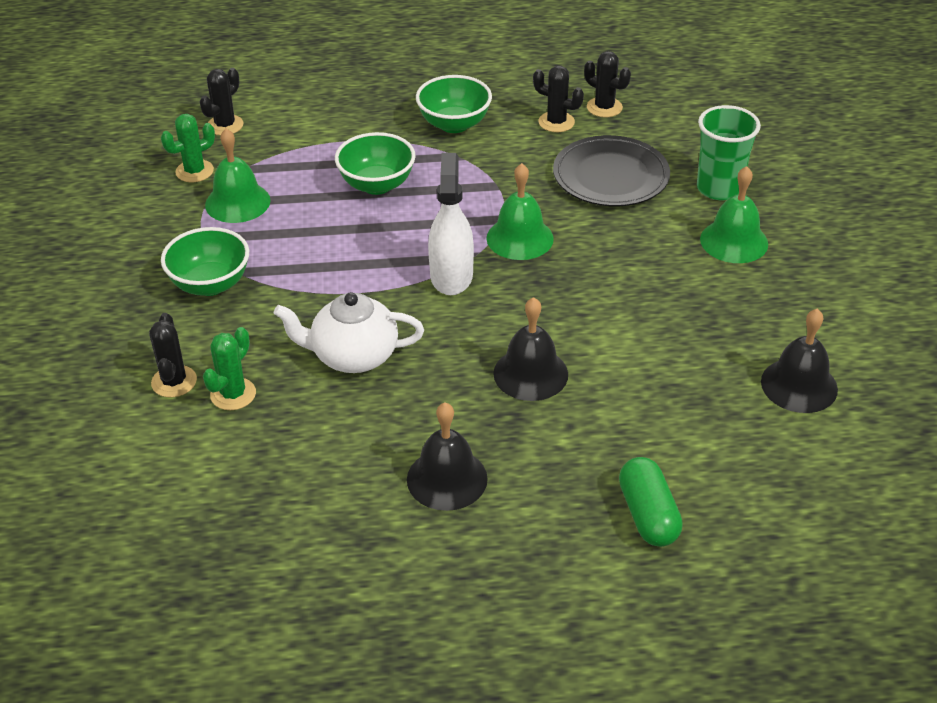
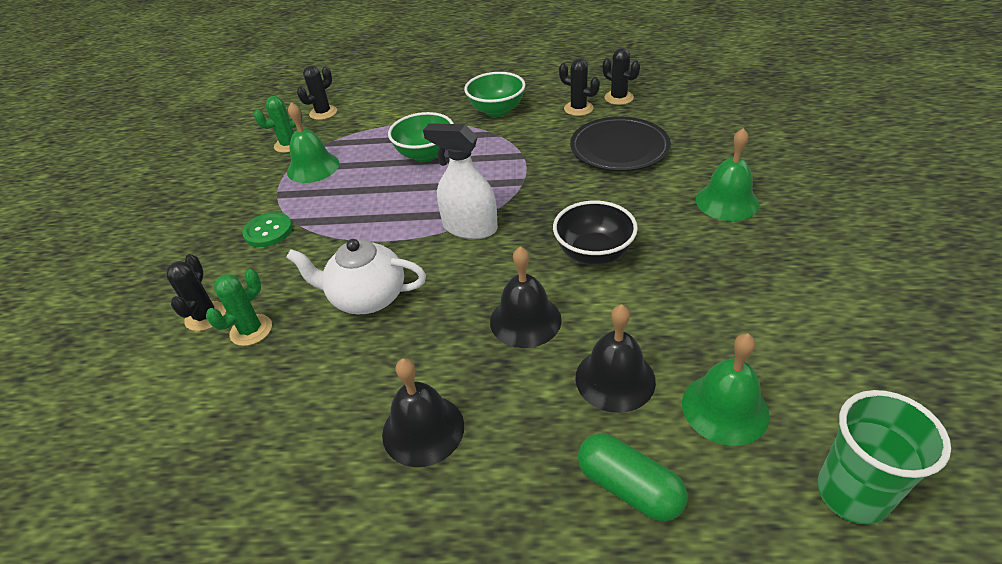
camera: 10 degrees right, 0 degrees up
(210, 284) = (268, 231): green bowl -> green button
(451, 276) = (470, 228): white spray bottle -> white spray bottle turned 75 degrees counterclockwise
(520, 238) = (535, 197): green bell -> green bell (725, 408)
(594, 302) = (593, 254): none -> black bowl
(648, 515) = (629, 487): green capsule -> green capsule turned 45 degrees counterclockwise
(719, 188) = (713, 158): green cup -> green cup (852, 494)
(799, 385) = (795, 342): black bell -> black bell (615, 379)

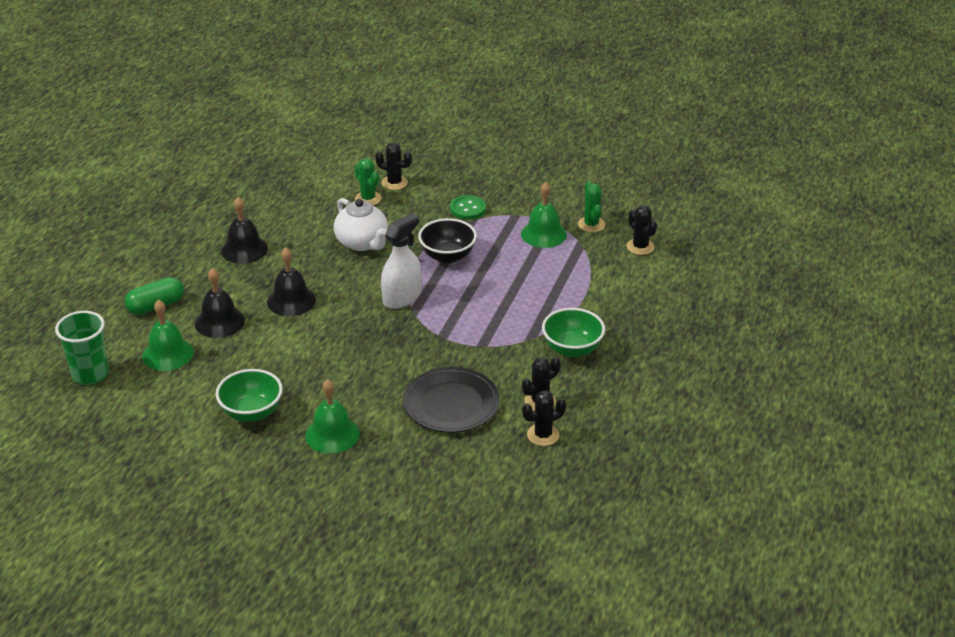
camera: 105 degrees right, 5 degrees down
(366, 297) = (362, 243): white teapot -> white teapot turned 120 degrees clockwise
(425, 154) = (521, 293): green bowl -> green bowl (251, 412)
(593, 254) = (328, 346): black bowl -> black bowl (447, 256)

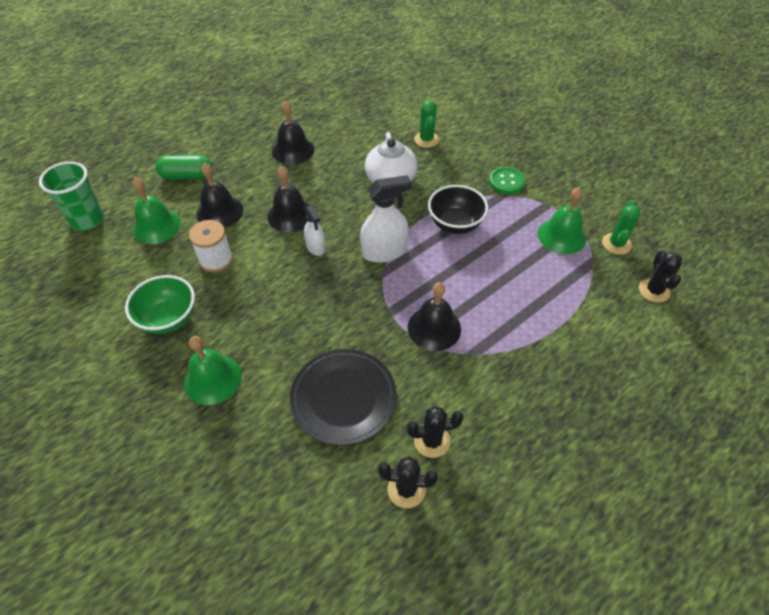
camera: 30 degrees right, 15 degrees up
(253, 357) = (216, 260): none -> white spool
(337, 316) = (315, 247): none -> white spray bottle
(394, 183) = (459, 132): black cactus -> none
(487, 333) = (434, 328): none -> black bell
(572, 349) = (507, 387): green bowl -> none

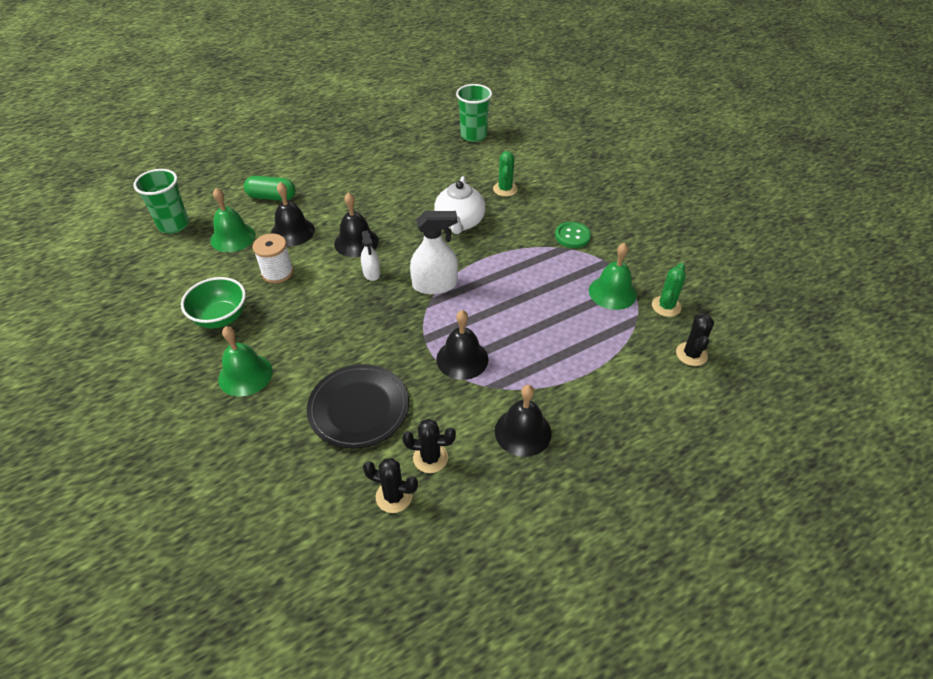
camera: 10 degrees right, 5 degrees down
(293, 150) = (375, 185): black bell -> black bell (523, 432)
(379, 85) = (473, 135): none -> green cup
(455, 224) = (510, 269): black bowl -> none

